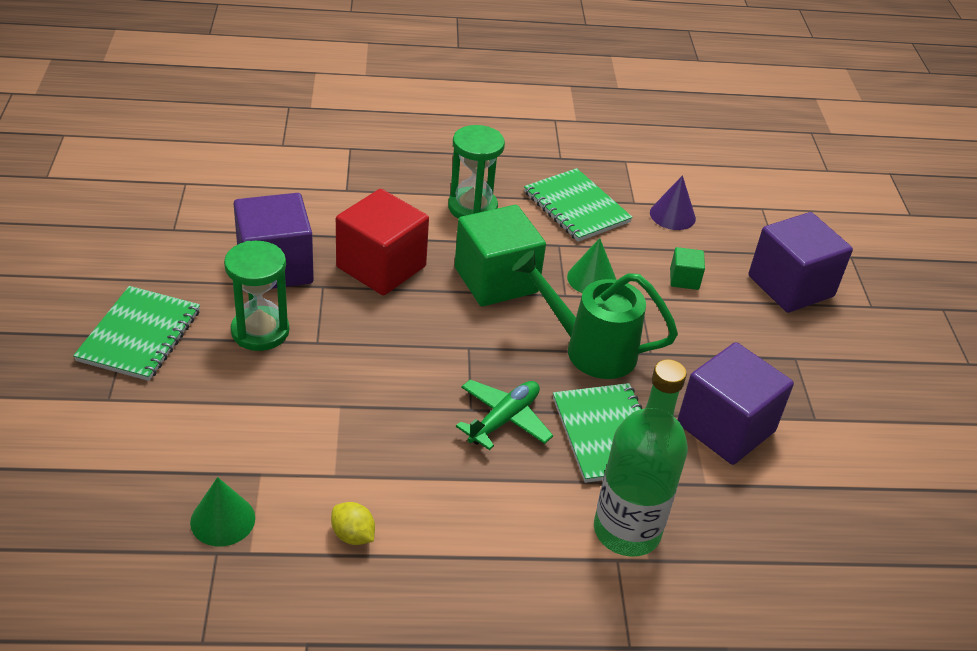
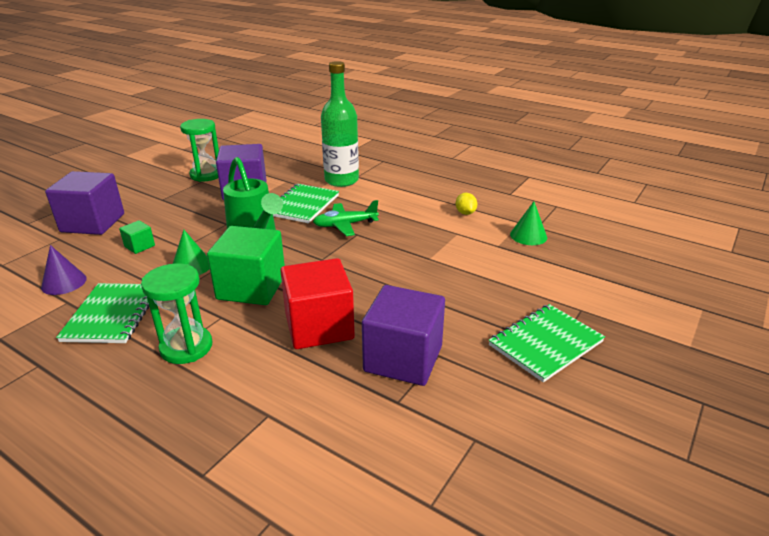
camera: 140 degrees left, 10 degrees down
(260, 331) = (450, 314): green hourglass -> green hourglass (206, 175)

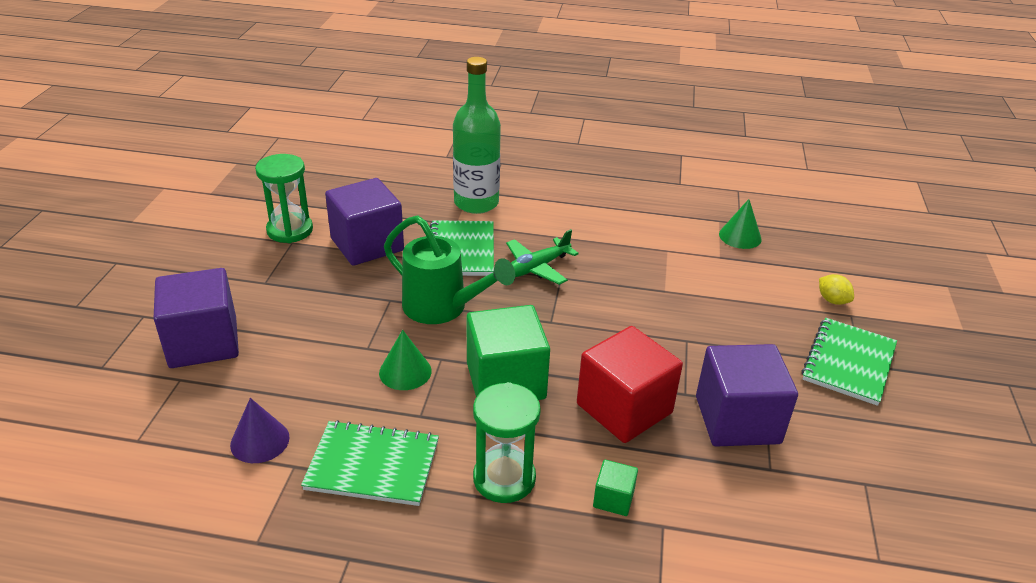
camera: 25 degrees left, 5 degrees up
(112, 315) = (372, 465): green notebook -> green notebook turned 60 degrees counterclockwise
(139, 246) = (308, 361): green cube -> green cube (613, 499)
(465, 213) = (654, 220): yellow lemon -> yellow lemon (832, 300)

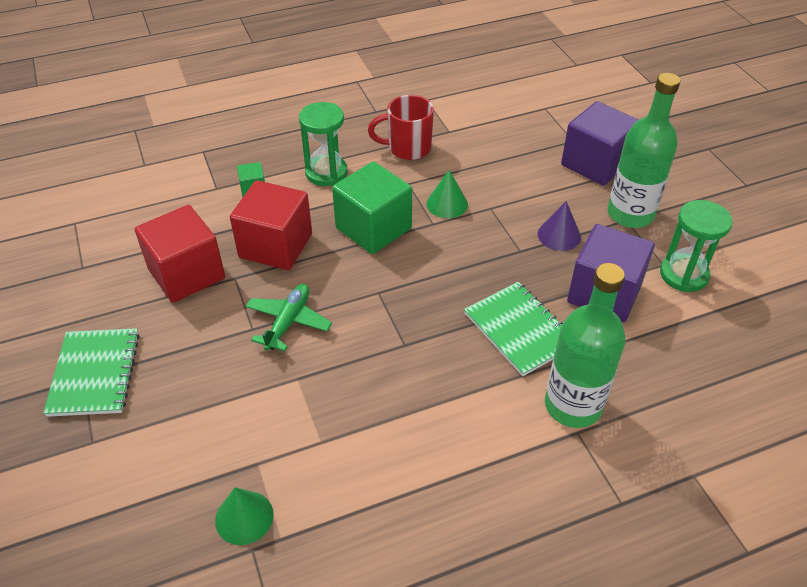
camera: 150 degrees right, 10 degrees up
(253, 285) = (630, 214): none -> green bottle
(260, 441) = (483, 133): purple cone -> purple cone (559, 235)
(372, 465) = (407, 148): green notebook -> red mug
(442, 308) = (473, 262): green watering can -> none
(537, 267) = (435, 344): green plane -> green plane (288, 322)
(737, 420) = (186, 274): purple cube -> red cube
(832, 300) = (114, 455): yellow lemon -> none

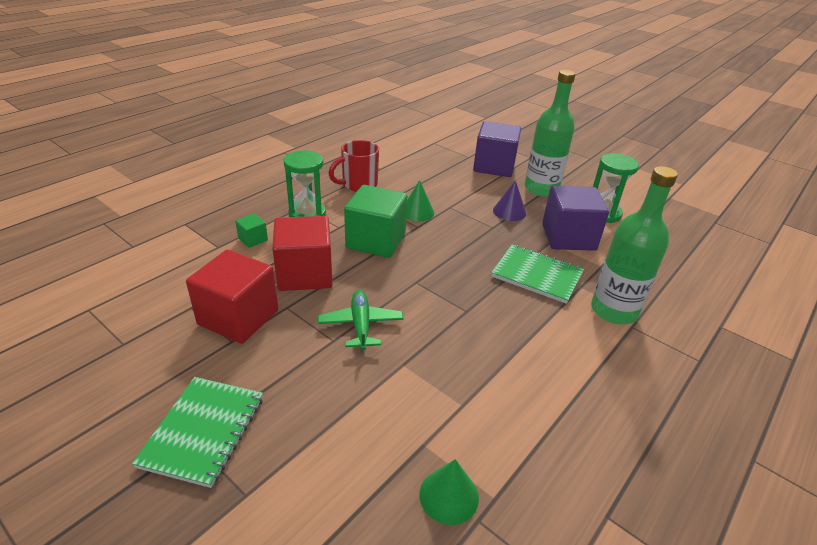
camera: 30 degrees left, 10 degrees down
(94, 373) = (203, 431): green notebook -> green notebook turned 45 degrees clockwise

